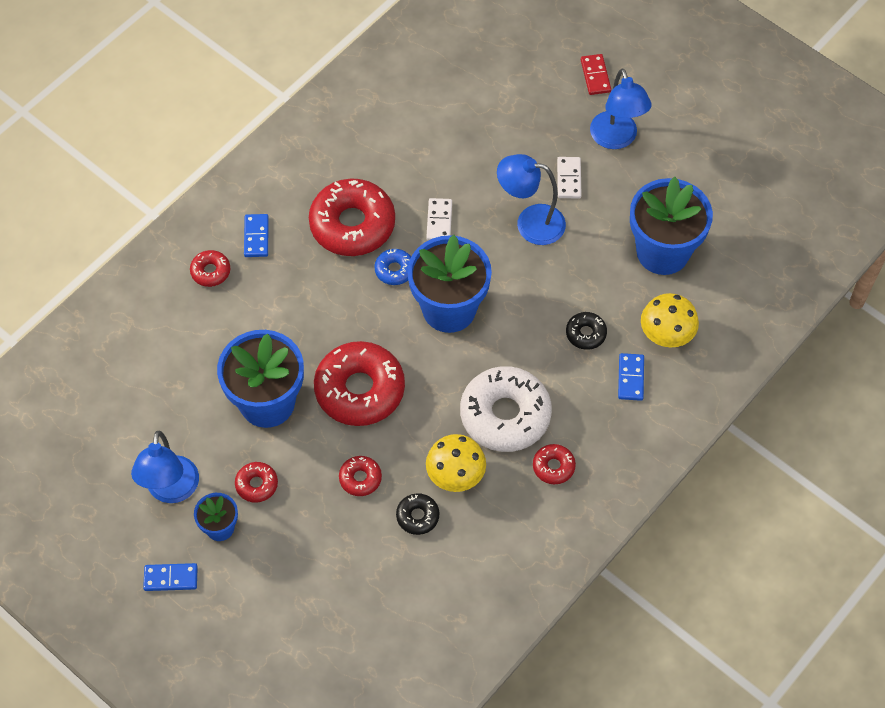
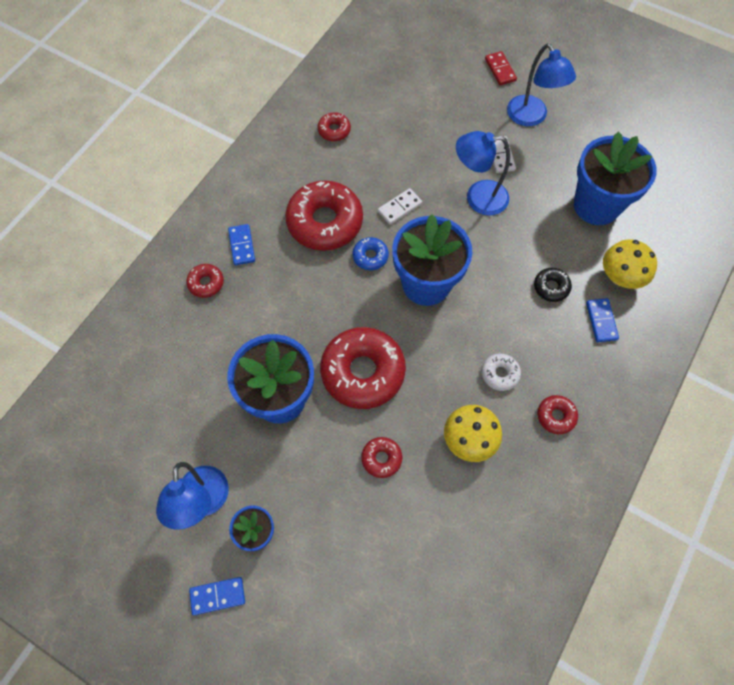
camera: 10 degrees left, 5 degrees up
(256, 484) = (285, 482): red donut -> red donut (334, 130)
(417, 516) = (443, 487): black donut -> none
(439, 221) = (399, 207): white domino -> white domino turned 60 degrees clockwise
(505, 415) = (500, 374): white donut -> white donut, size x0.46

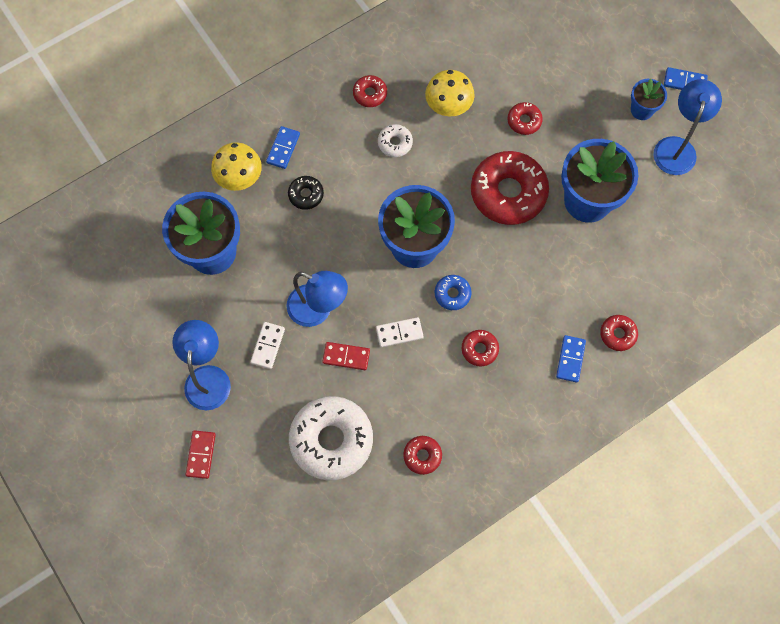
camera: 155 degrees left, 5 degrees up
(325, 222) = (479, 349): red donut -> red donut, size x0.46
(410, 114) = (331, 440): none -> white donut
(433, 173) = (346, 356): none -> red domino

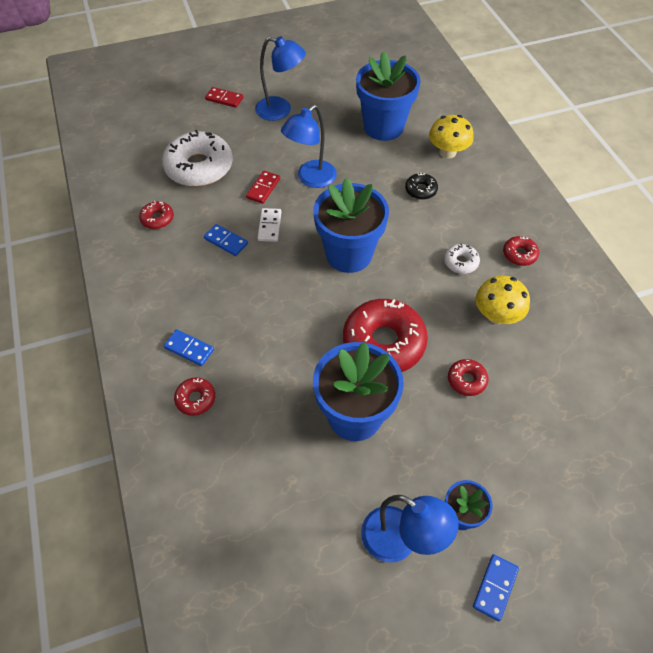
camera: 105 degrees right, 15 degrees down
(268, 346) = (292, 145): white domino -> none
(283, 148) = (470, 183): blue domino -> blue domino (226, 241)
(452, 294) = (291, 271): blue donut -> none
(479, 349) = (230, 279): red donut -> none

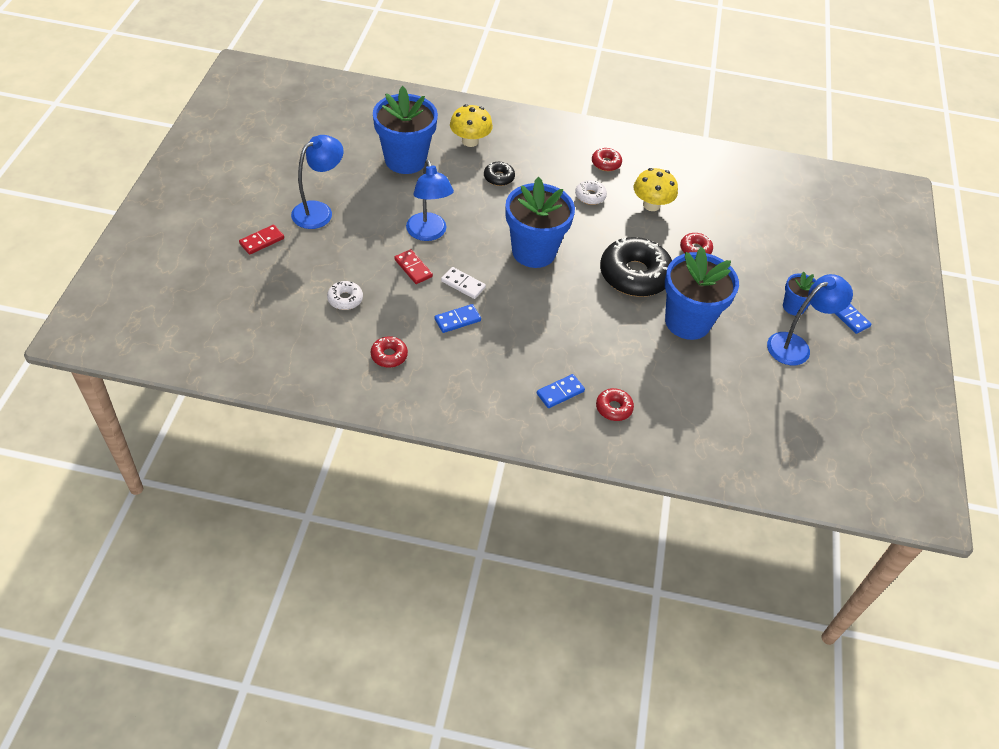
camera: 65 degrees left, 5 degrees down
(199, 167) = (345, 299): white donut -> white donut, size x0.46
(383, 343) = (634, 275): red donut -> black donut

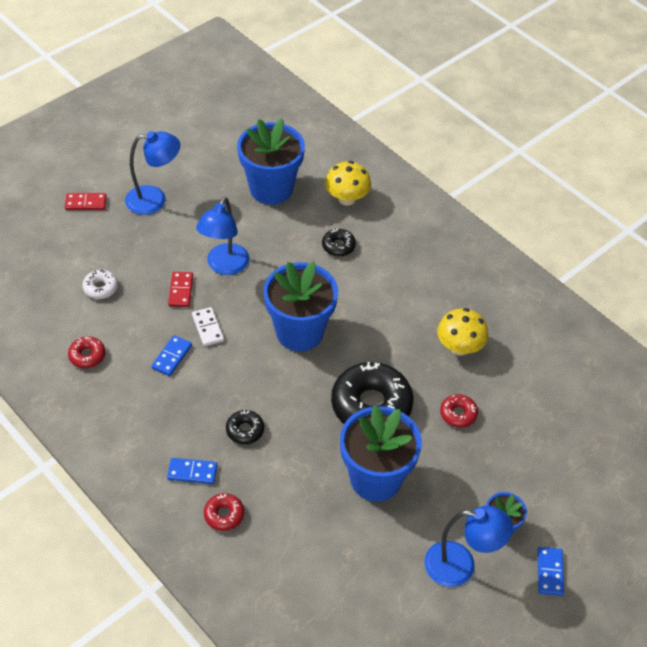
camera: 40 degrees right, 0 degrees up
(457, 320) = (172, 357): blue domino -> blue domino turned 75 degrees counterclockwise
(566, 341) = (245, 430): none -> black donut
(590, 196) = (407, 307): white donut -> none
(606, 163) = (456, 283): red donut -> none

